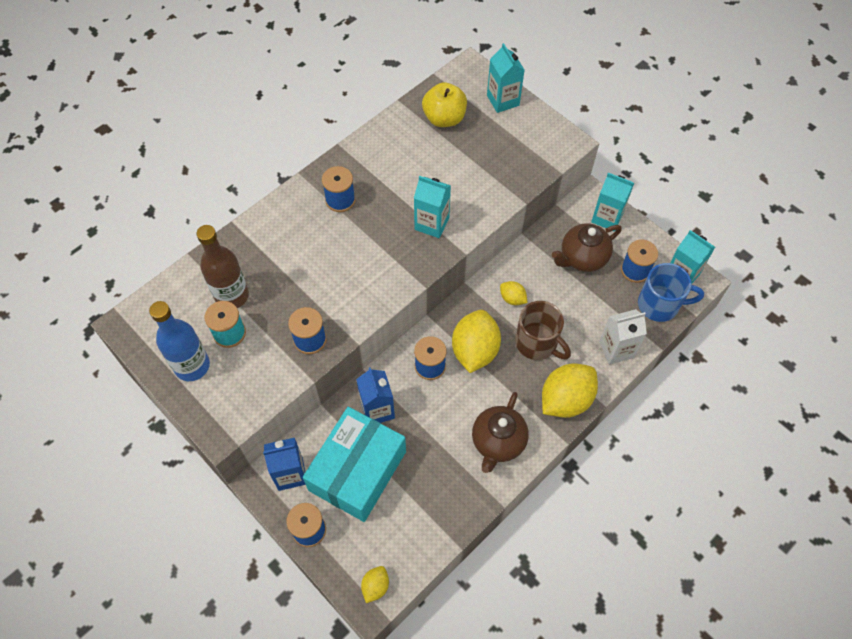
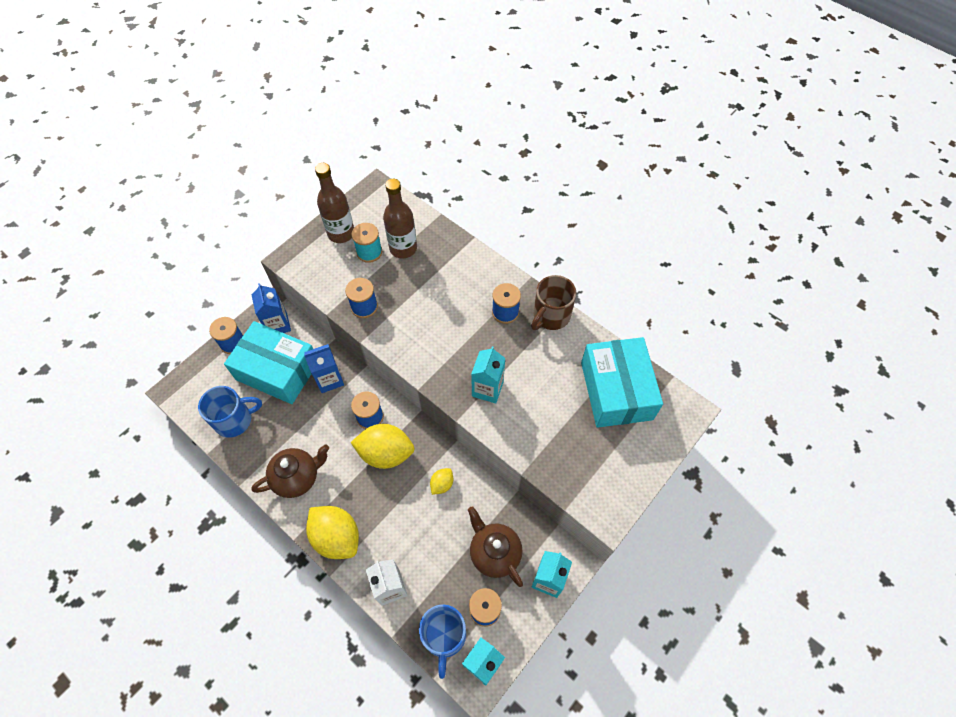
camera: 85 degrees right, 0 degrees up
(192, 366) = (341, 233): blue bottle -> brown bottle
(375, 586) = (185, 393): yellow lemon -> none
(420, 518) = (235, 420): none -> blue mug
(444, 118) = (616, 390): yellow apple -> turquoise box
(498, 442) = (297, 477): brown teapot -> brown teapot turned 135 degrees clockwise
(503, 100) = (652, 446): turquoise carton -> none
(537, 343) = (395, 509): brown mug -> brown mug (550, 316)

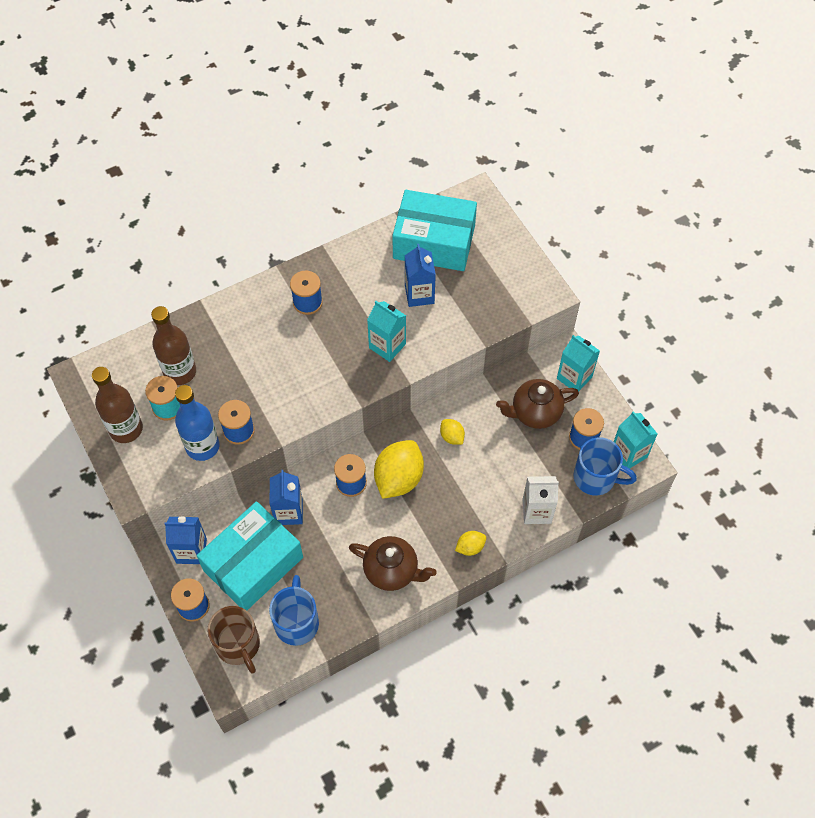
camera: 70 degrees left, 0 degrees up
(297, 477) = (392, 571): brown teapot -> brown teapot turned 120 degrees clockwise
(337, 537) = (470, 547): yellow lemon -> yellow lemon, size x0.49
(342, 287) = (202, 446): none -> blue bottle
(550, 316) = (330, 265): brown mug -> brown mug (238, 645)
(553, 397) = (419, 294): none -> blue carton

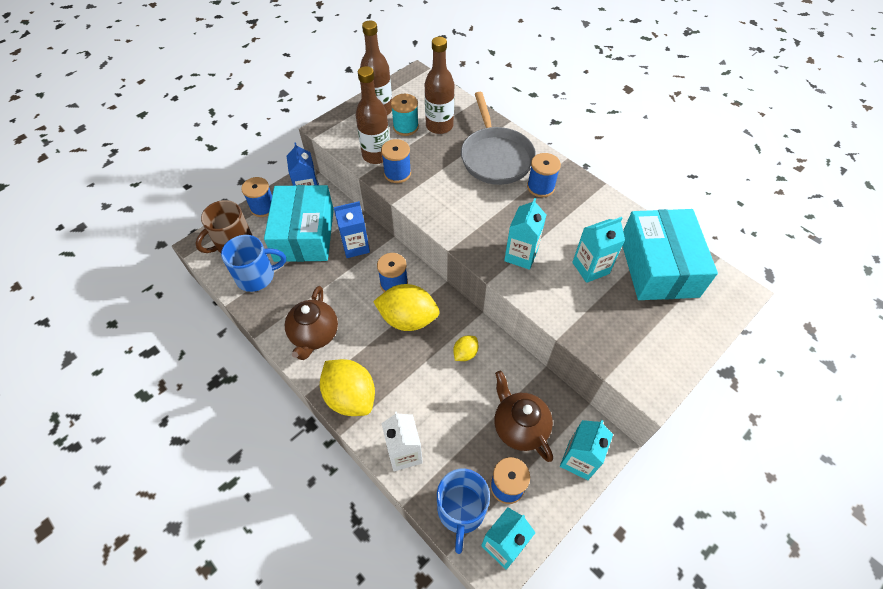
camera: 75 degrees right, 5 degrees down
(202, 446) = (376, 155): blue bottle -> brown bottle
(250, 330) = (495, 157): none -> grey pan
(253, 563) = (304, 234): turquoise box -> turquoise box turned 60 degrees clockwise
(419, 294) = (590, 268): blue carton -> turquoise carton
(470, 547) = (350, 396): yellow lemon -> yellow lemon, size x2.04

